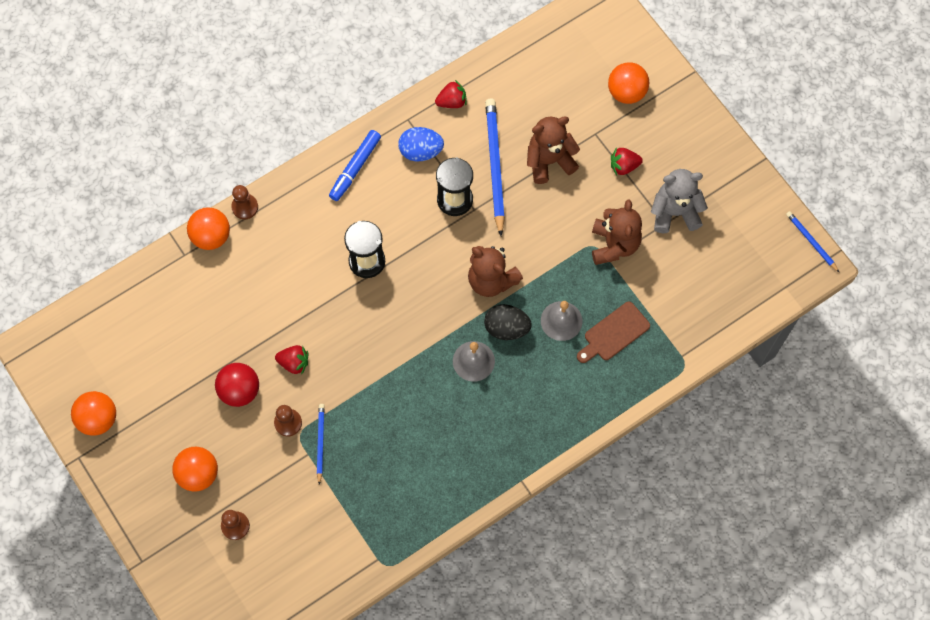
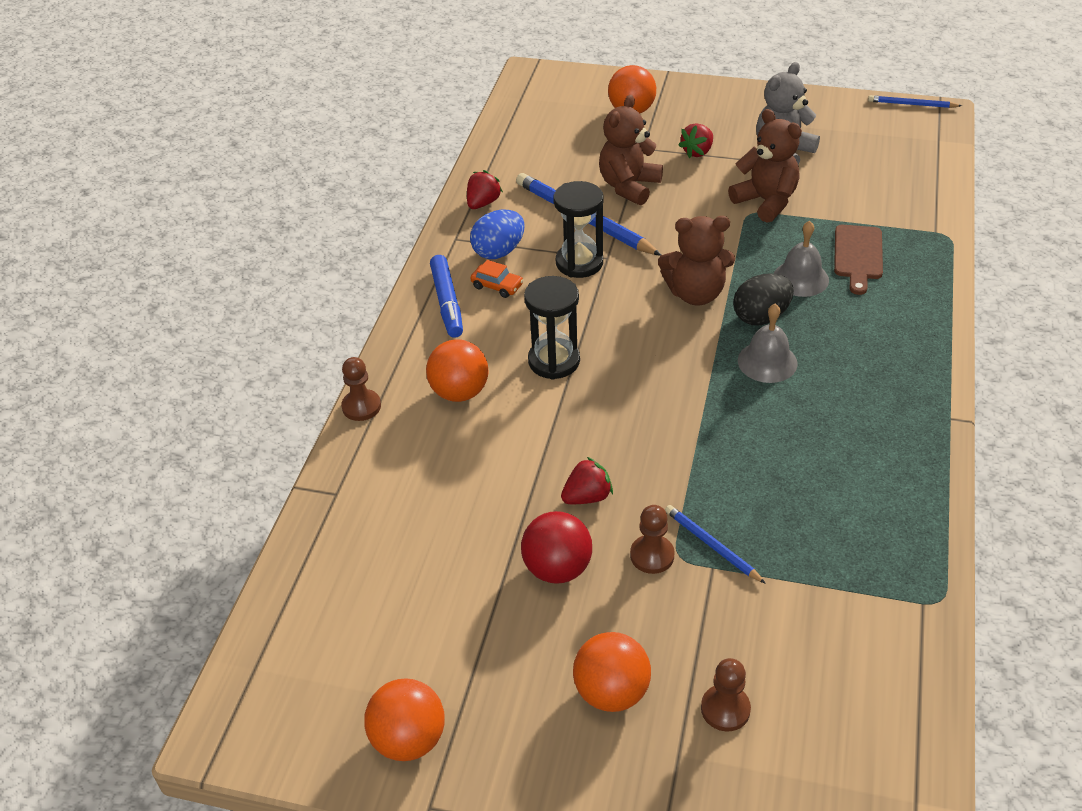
camera: 40 degrees left, 25 degrees down
(211, 236) = (351, 456): orange ball -> orange ball (459, 392)
(393, 178) = (497, 286): none -> orange car

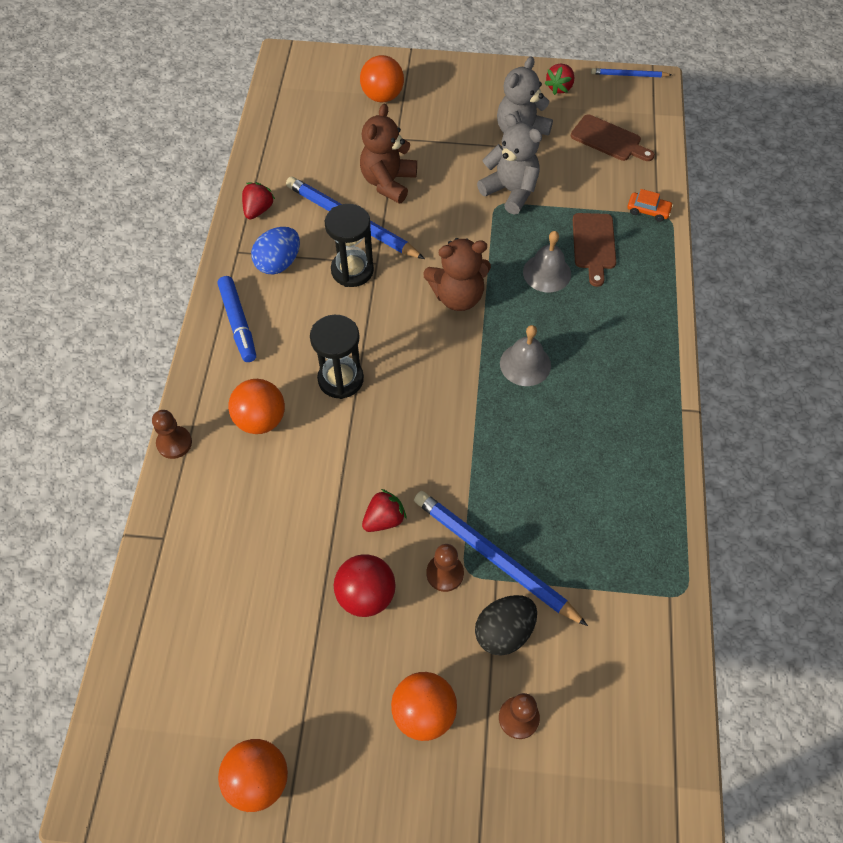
camera: 10 degrees left, 15 degrees up
(497, 286) = (281, 301): orange car -> orange car (648, 210)
(697, 152) = (445, 139): red strawberry -> red strawberry (559, 88)
(712, 546) = (494, 558): blue pencil -> blue pencil, size x1.92
(761, 317) = (516, 317): black egg -> black egg (504, 632)
(766, 202) = (510, 191): brown teddy bear -> grey teddy bear
(883, 161) = (608, 139): none -> brown cutting board

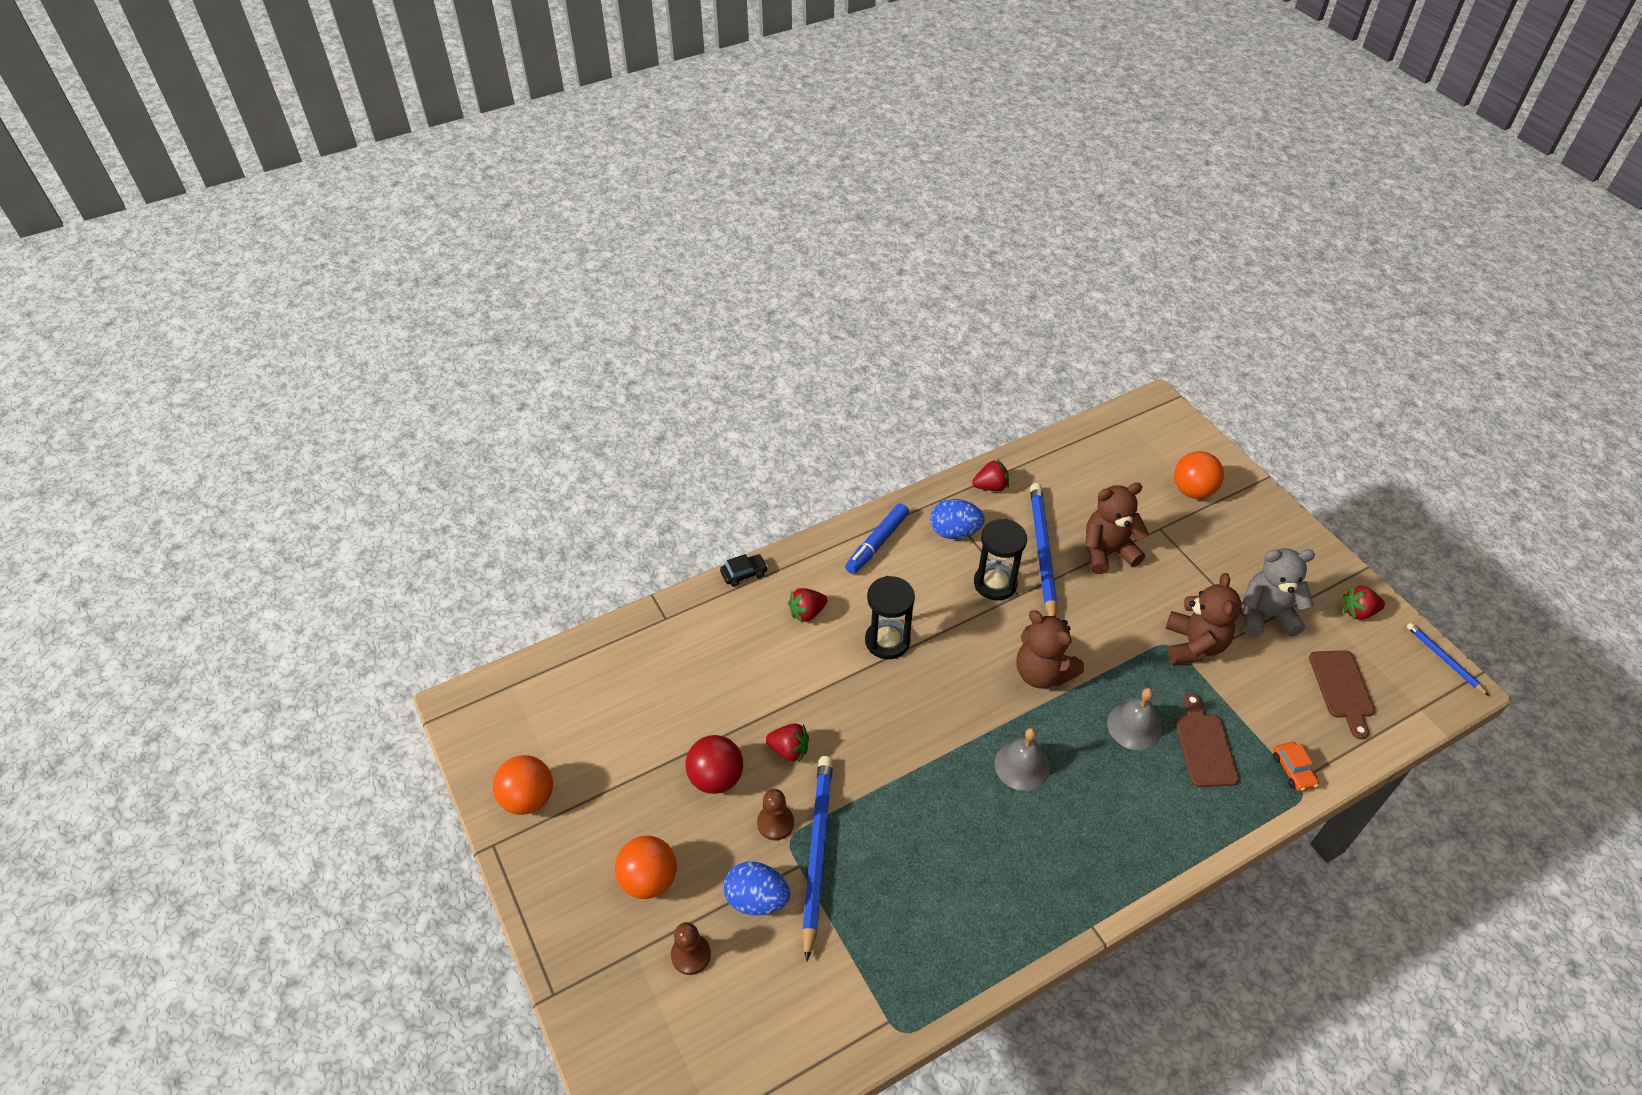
camera: 55 degrees right, 10 degrees down
(174, 443) = (744, 573): brown pawn -> black car
(261, 420) = (807, 613): orange ball -> red strawberry
(504, 632) = (757, 899): black egg -> blue egg
(510, 191) = (1194, 645): grey teddy bear -> brown teddy bear
(594, 244) = (1204, 746): brown cutting board -> brown cutting board turned 120 degrees clockwise

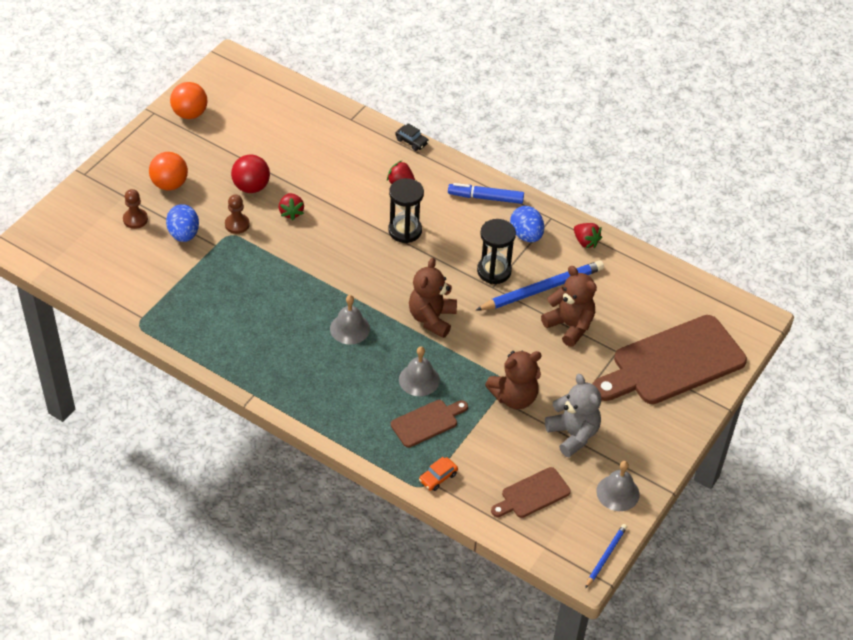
camera: 60 degrees right, 0 degrees up
(816, 852) = (228, 250): blue pencil -> none
(1192, 491) = (673, 362): orange ball -> brown cutting board
(1358, 612) = (617, 493): red strawberry -> grey bell

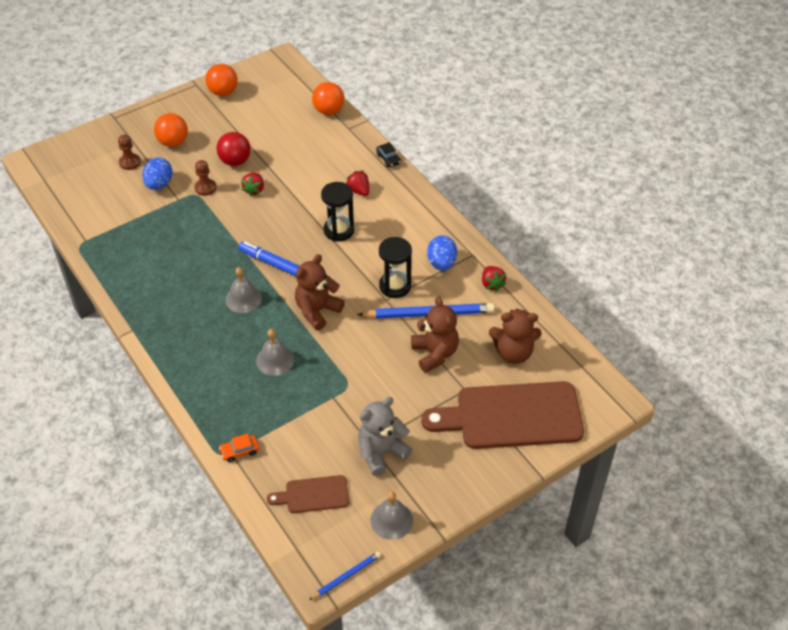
camera: 25 degrees right, 0 degrees up
(318, 105) = (329, 111): none -> orange ball
(427, 422) = (259, 399): brown cutting board -> none
(485, 198) = (424, 222): blue marker -> blue marker (271, 263)
(514, 397) = (348, 401): brown teddy bear -> brown teddy bear (513, 353)
(573, 434) = (381, 452): grey teddy bear -> grey teddy bear turned 120 degrees counterclockwise

